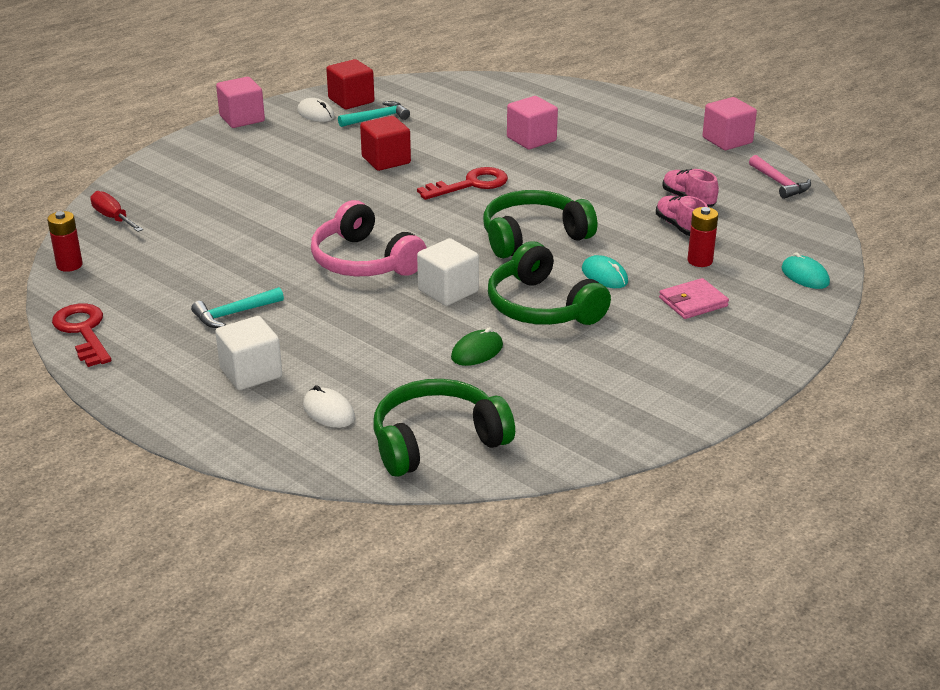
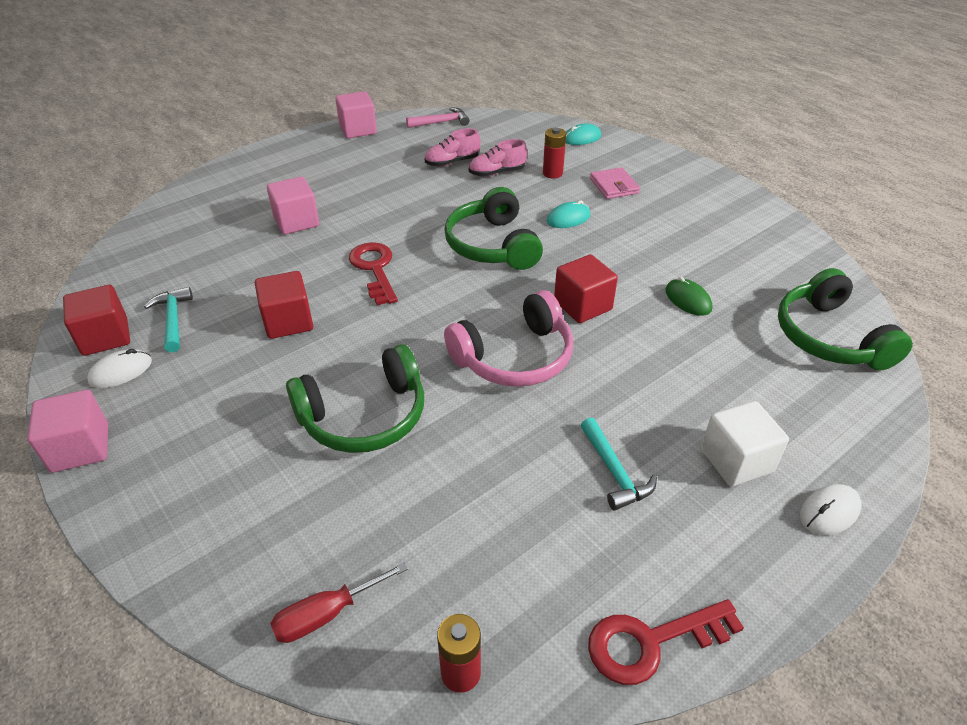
camera: 80 degrees left, 10 degrees up
(328, 411) = (797, 403): white mouse -> white mouse (829, 512)
(448, 291) = (582, 305): white cube -> red cube
(542, 307) = (615, 256): green headphones -> green headphones (364, 416)

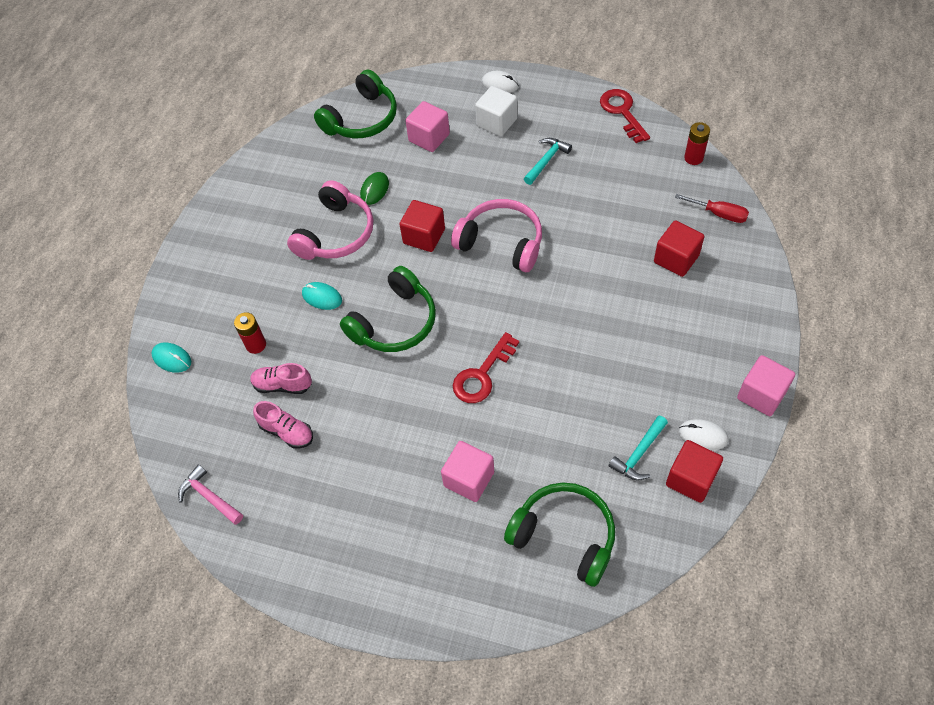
camera: 120 degrees left, 15 degrees up
(288, 322) = (578, 381): red cube -> red cube (676, 259)
(358, 130) = (275, 565): pink cube -> pink cube (429, 138)
(364, 416) = (610, 280): green headphones -> green headphones (564, 536)
(497, 173) = (282, 385): pink shoe -> pink shoe turned 150 degrees clockwise
(614, 186) = (249, 293): pink wallet -> none
(644, 252) = (335, 233): none -> pink headphones
(651, 642) = (622, 112): red key -> red key turned 150 degrees counterclockwise

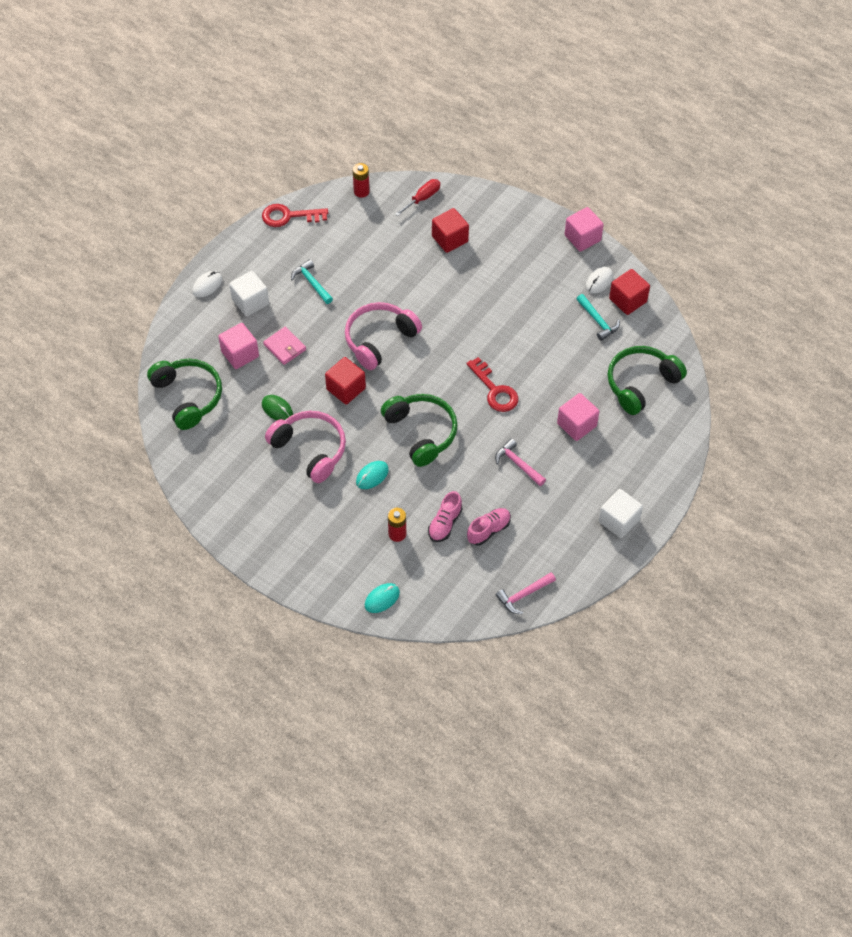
camera: 75 degrees left, 0 degrees up
(344, 573) = (618, 521): none -> white cube
(388, 433) = (518, 464): none -> pink hammer
(453, 168) = (284, 347): none -> pink wallet

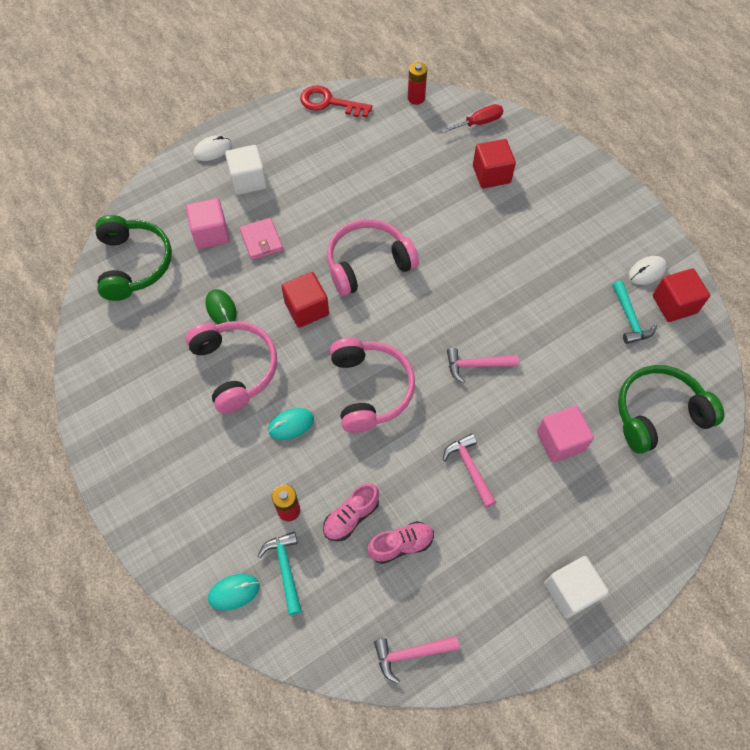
camera: 20 degrees right, 5 degrees up
(312, 283) = (322, 179): turquoise hammer -> turquoise hammer (285, 569)
(421, 432) = (370, 389): green headphones -> pink headphones
(495, 390) = (476, 365): red key -> pink hammer
(582, 238) = (643, 216): pink cube -> none

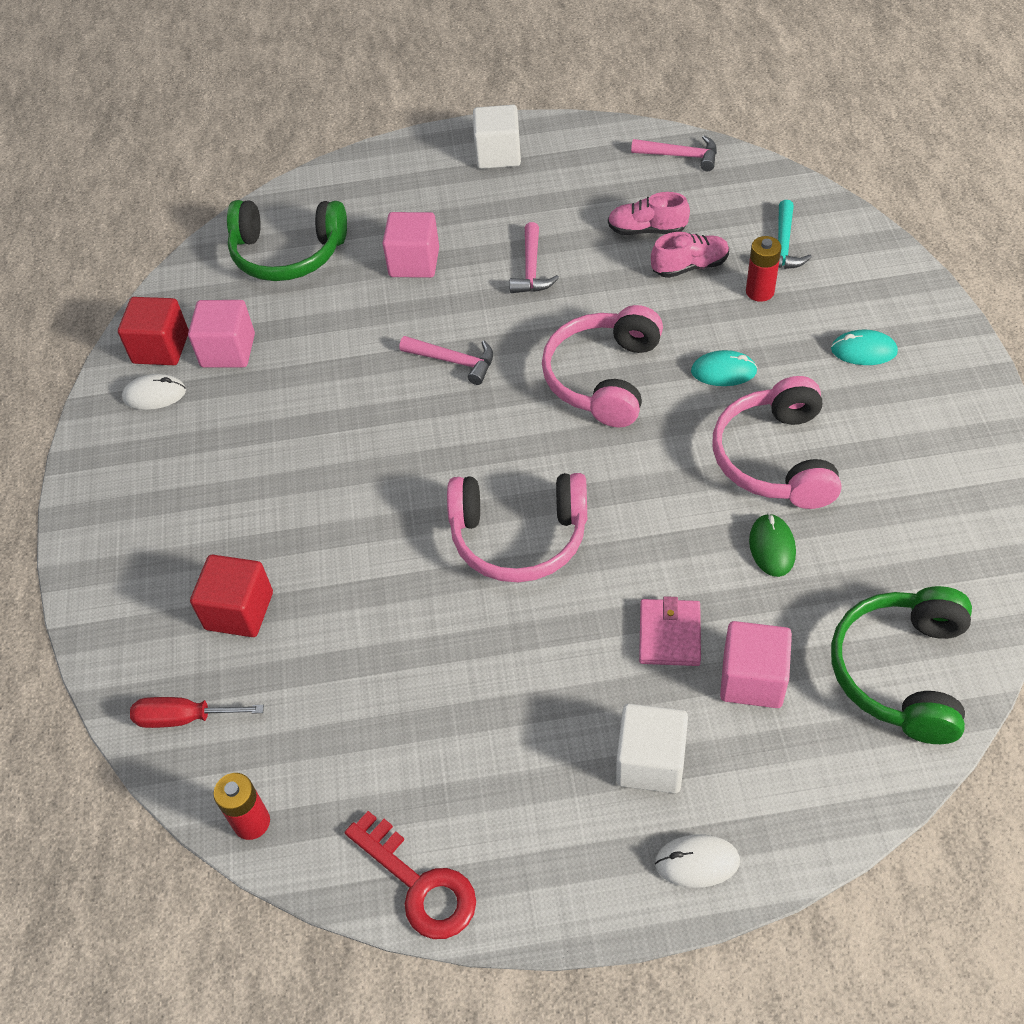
camera: 150 degrees left, 10 degrees down
(234, 592) = (847, 243): turquoise mouse -> turquoise mouse (863, 351)
(307, 309) = (642, 503): red cube -> none
(629, 318) = (228, 350): turquoise hammer -> pink cube

